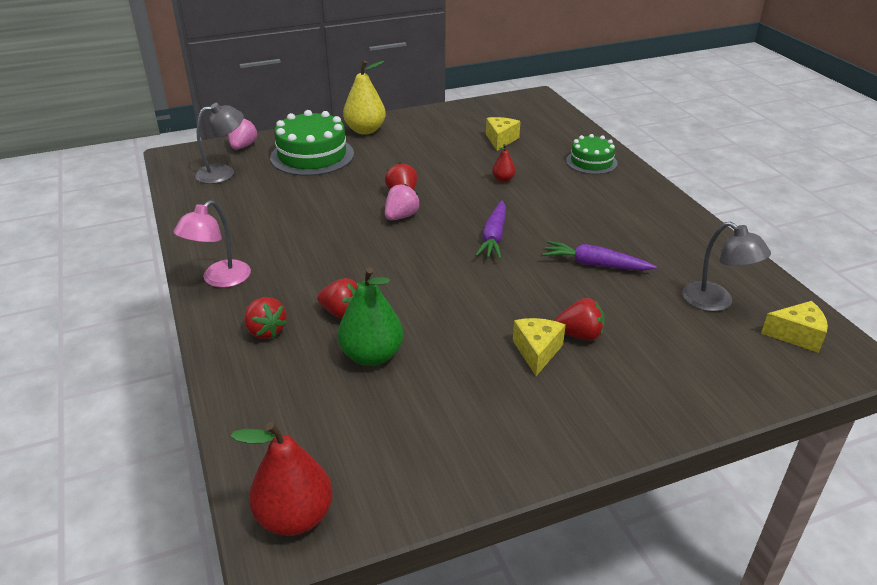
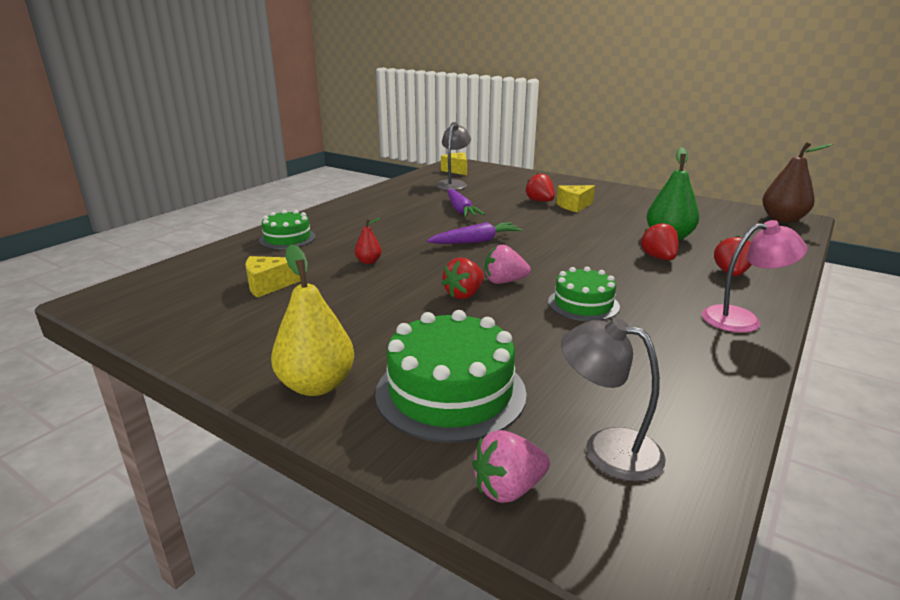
camera: 125 degrees left, 10 degrees down
(295, 517) = (783, 219): red pear -> brown pear
(329, 230) = (583, 304): none -> green cake

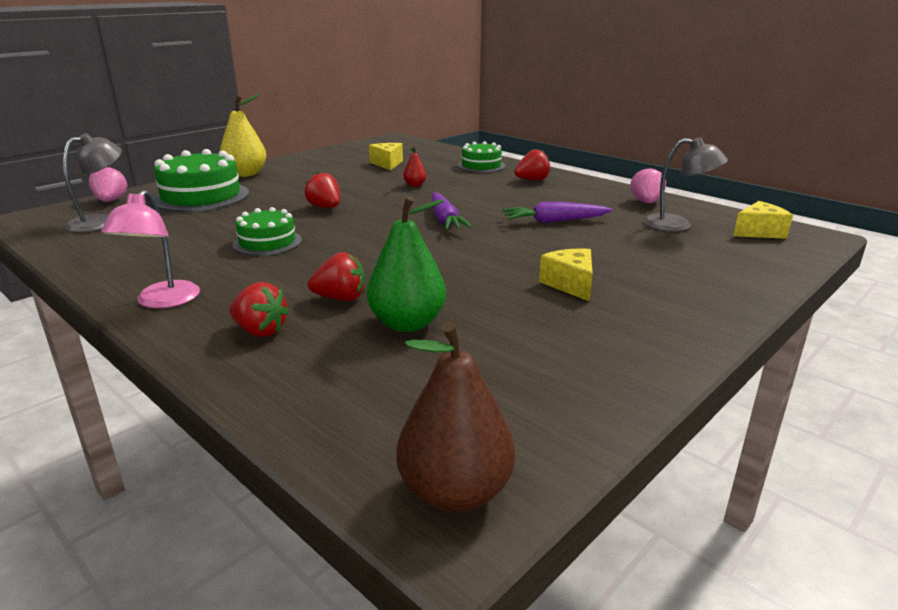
camera: 100 degrees right, 0 degrees up
(504, 281) = (338, 221): pink strawberry -> pink strawberry (646, 202)
(540, 201) = (595, 266): red strawberry -> red strawberry (532, 180)

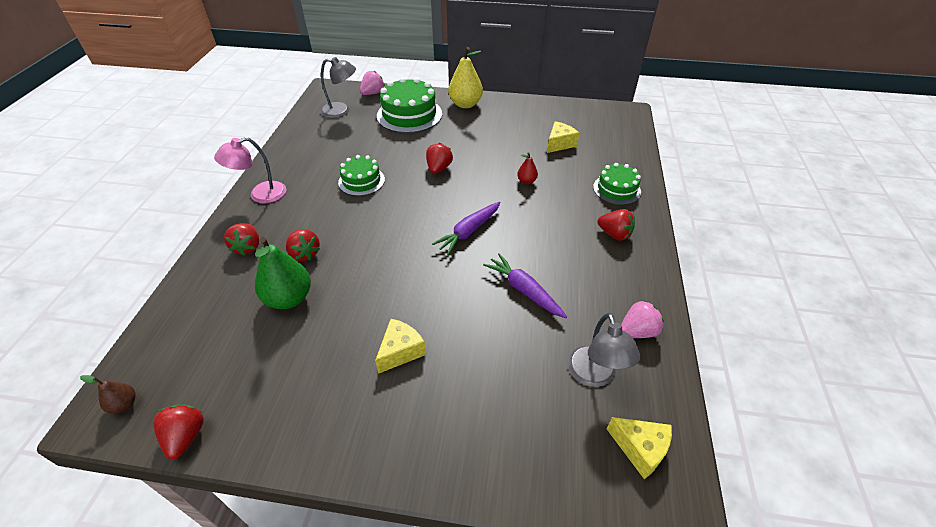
camera: 55 degrees right, 20 degrees up
(455, 492) = (124, 404): brown pear -> brown pear, size x0.49
(573, 441) = (186, 436): none -> red strawberry

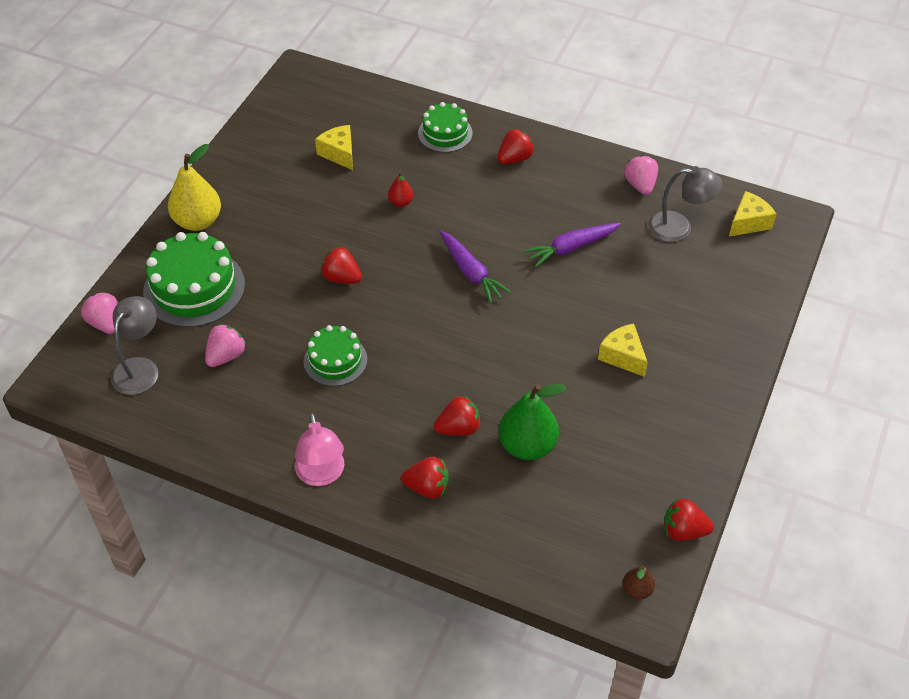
camera: 75 degrees left, 5 degrees up
(356, 137) = (226, 356): none -> pink strawberry

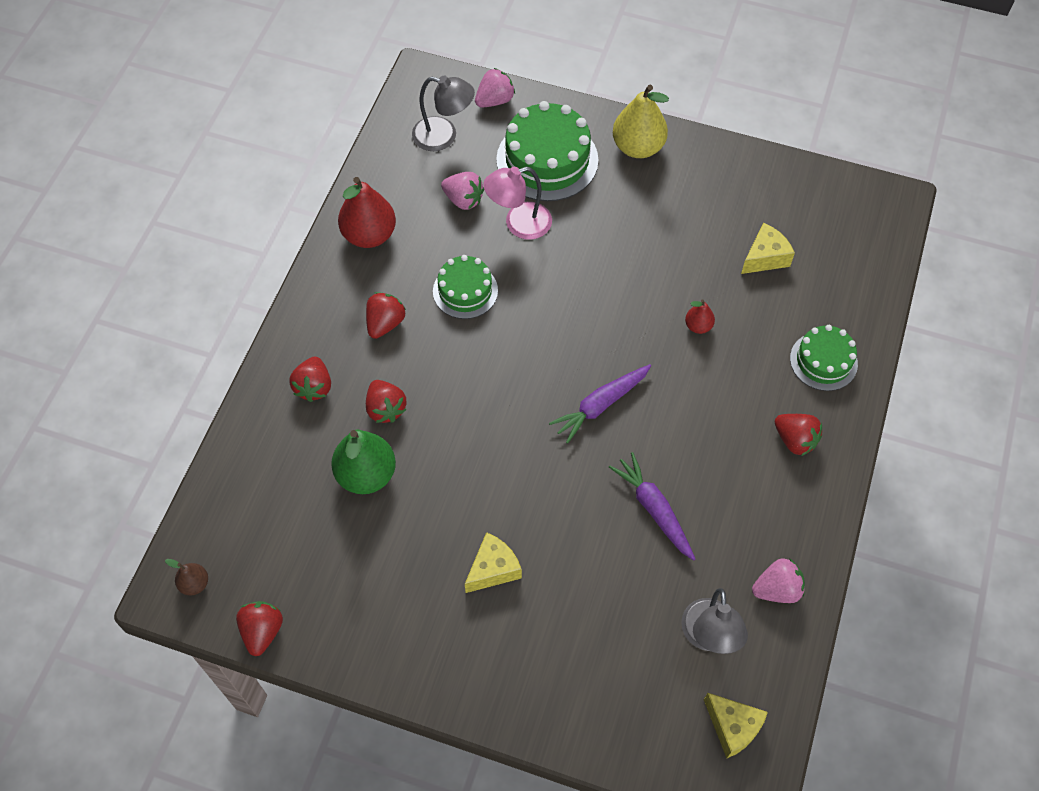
camera: 85 degrees right, 10 degrees up
(251, 436) = (369, 235): none -> red pear
(321, 475) = (327, 297): pink lamp -> pink lamp (519, 224)
(341, 278) = (576, 283): red strawberry -> red strawberry (385, 323)

